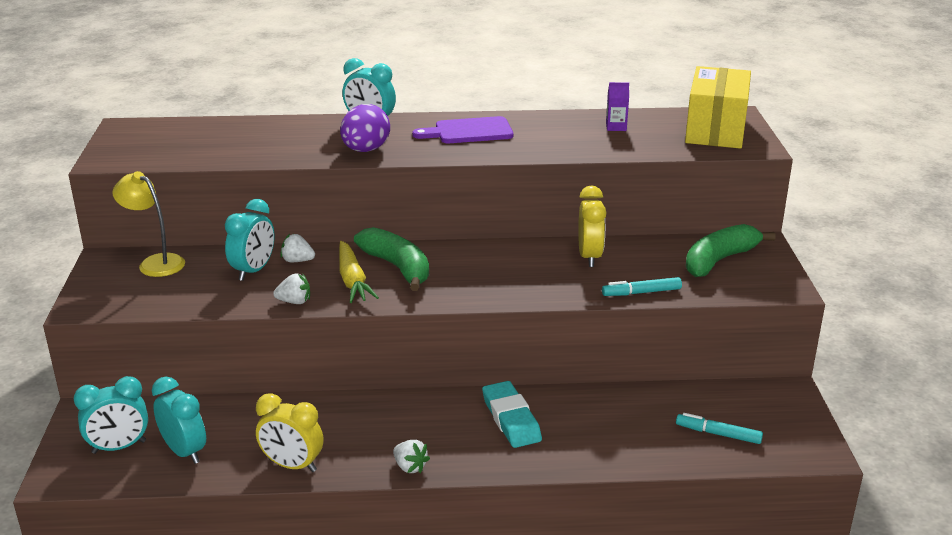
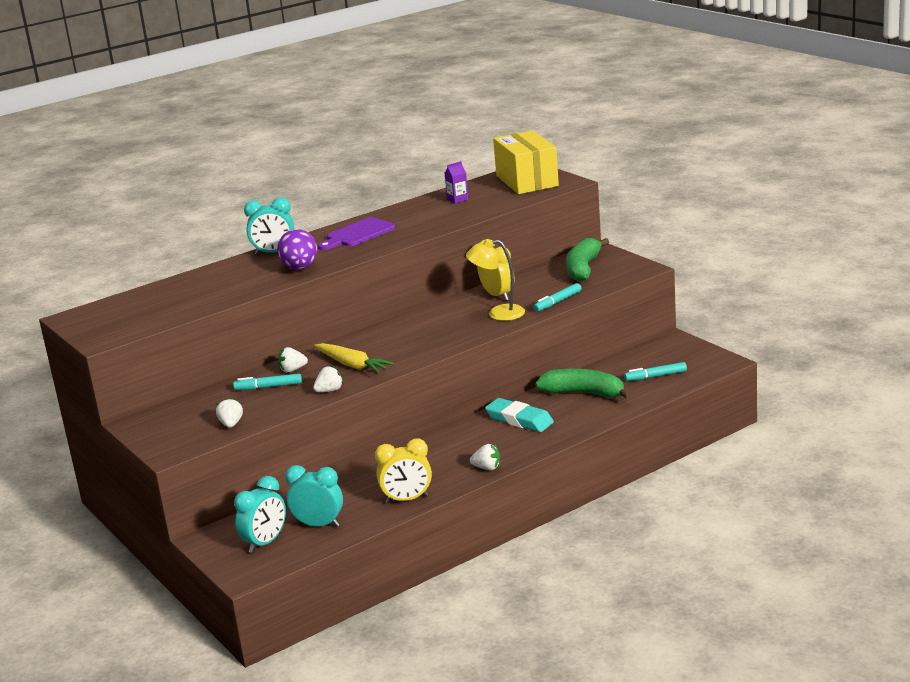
camera: 30 degrees left, 5 degrees down
(155, 263) = (181, 410): yellow lamp -> yellow lamp (498, 313)
(168, 299) = (231, 424): none -> white strawberry
(253, 271) = (268, 387): turquoise clock -> turquoise marker
(398, 267) = (373, 347): green banana -> green banana (584, 393)

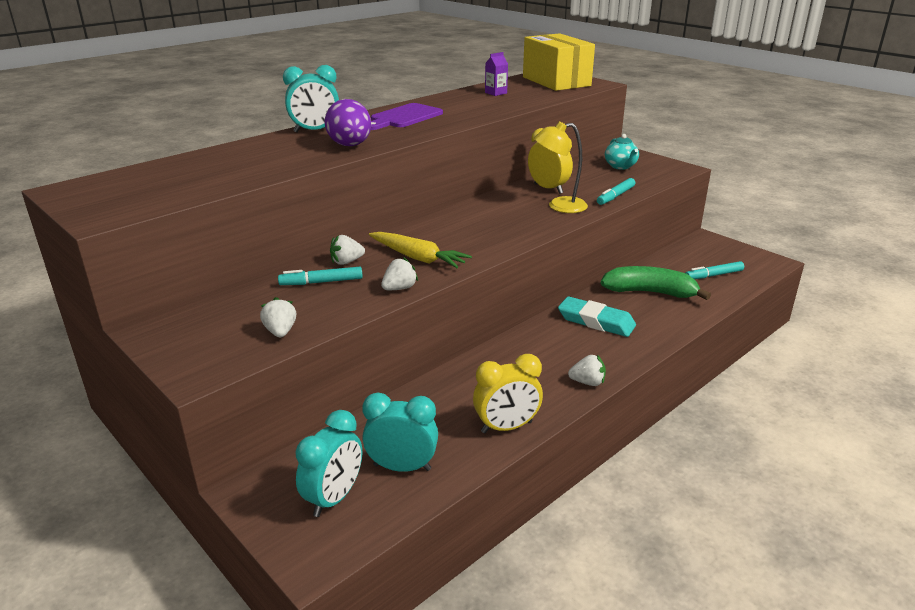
camera: 10 degrees left, 5 degrees up
(583, 268) = (621, 166): green banana -> turquoise teapot

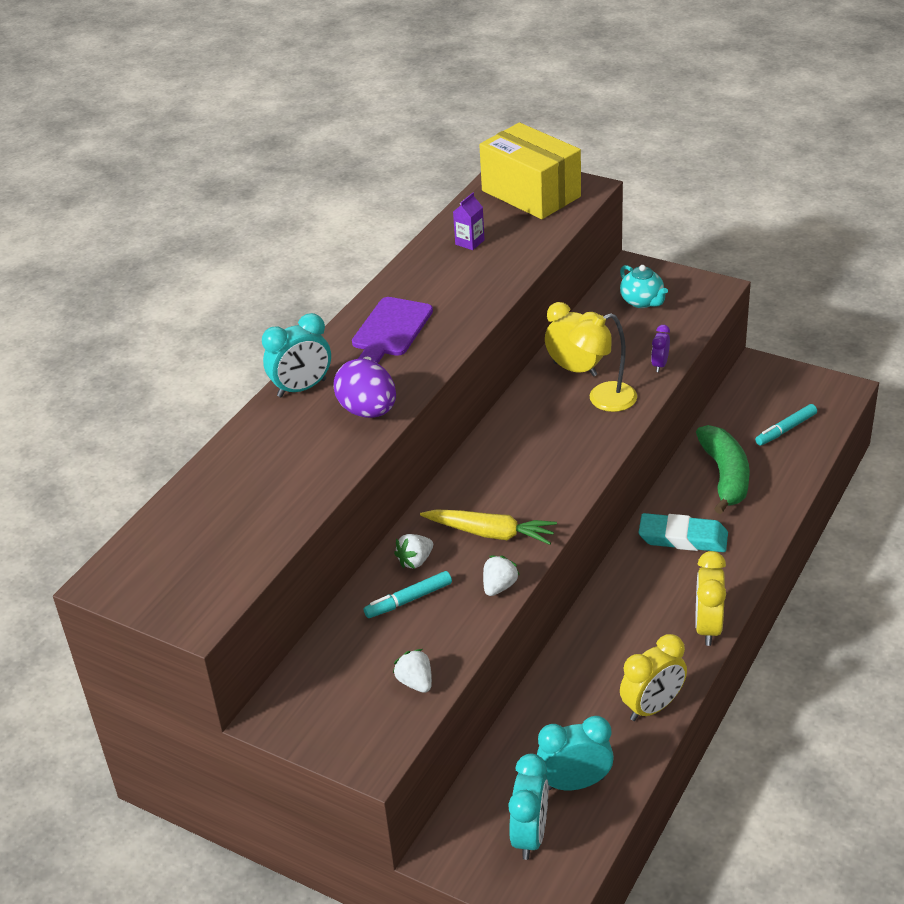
camera: 15 degrees left, 10 degrees up
(587, 382) = (708, 627): white strawberry -> yellow clock
(615, 196) = (660, 365): turquoise marker -> purple clock
(650, 292) = (725, 476): green banana -> green banana turned 90 degrees clockwise

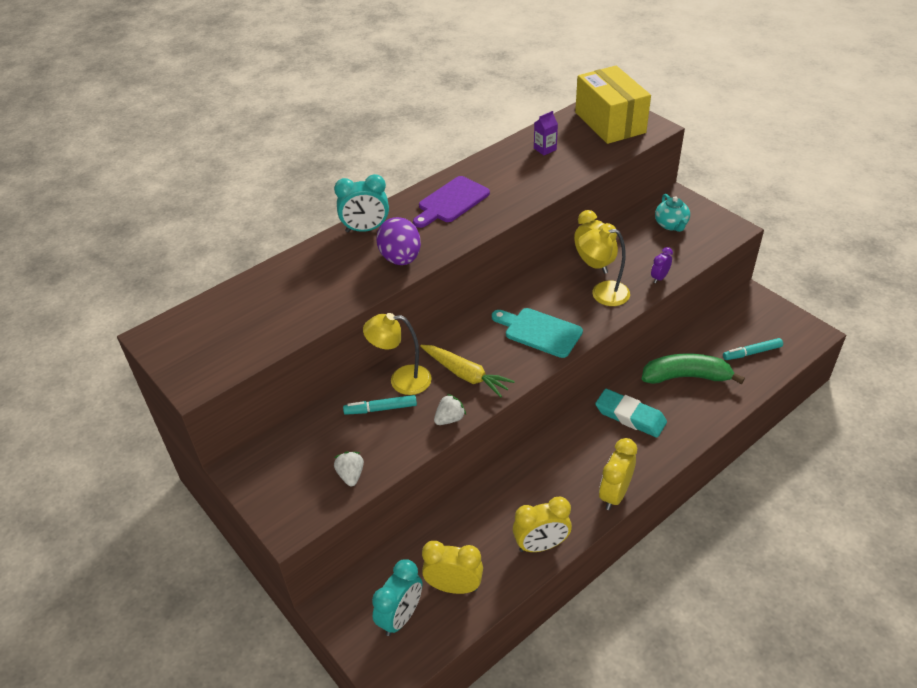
camera: 20 degrees right, 5 degrees up
(415, 561) = (401, 380): white strawberry -> yellow lamp
(552, 461) = (539, 332): none -> turquoise cutting board
(575, 783) = (454, 586): turquoise clock -> yellow clock
(725, 476) = (686, 377): green banana -> green banana turned 105 degrees counterclockwise

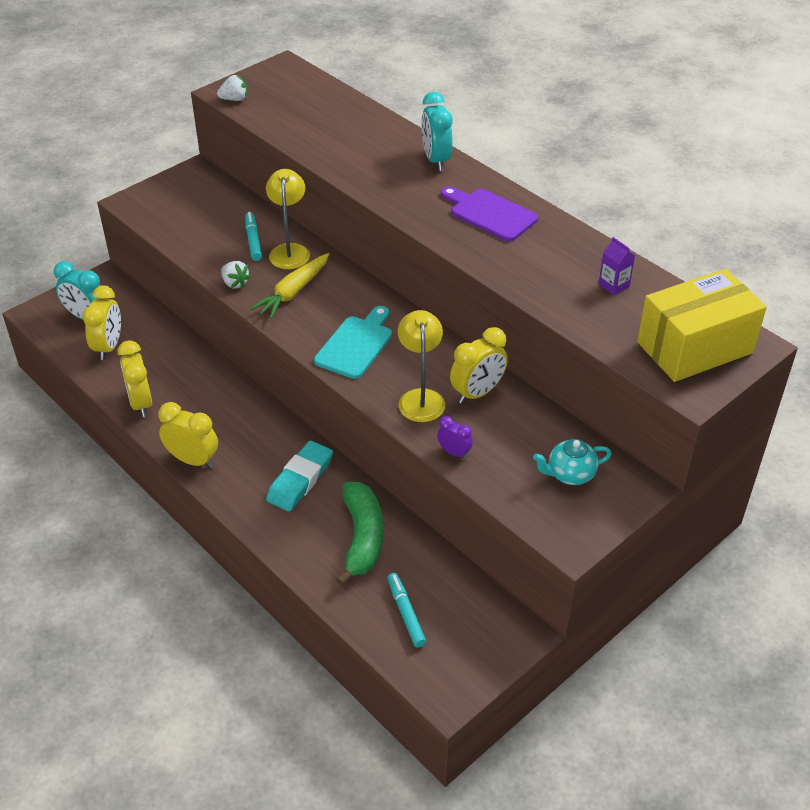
camera: 85 degrees right, 0 degrees up
(351, 475) = (177, 229): white strawberry -> white strawberry (234, 99)
(401, 259) = (386, 185): purple egg -> none

